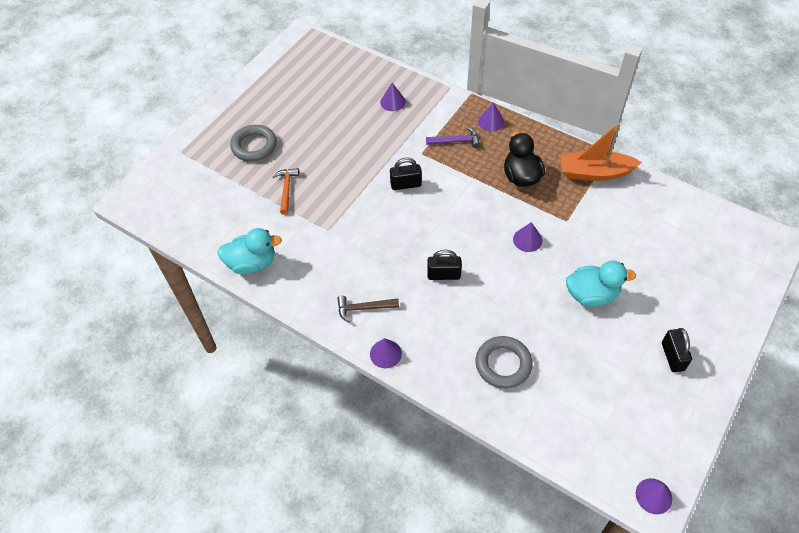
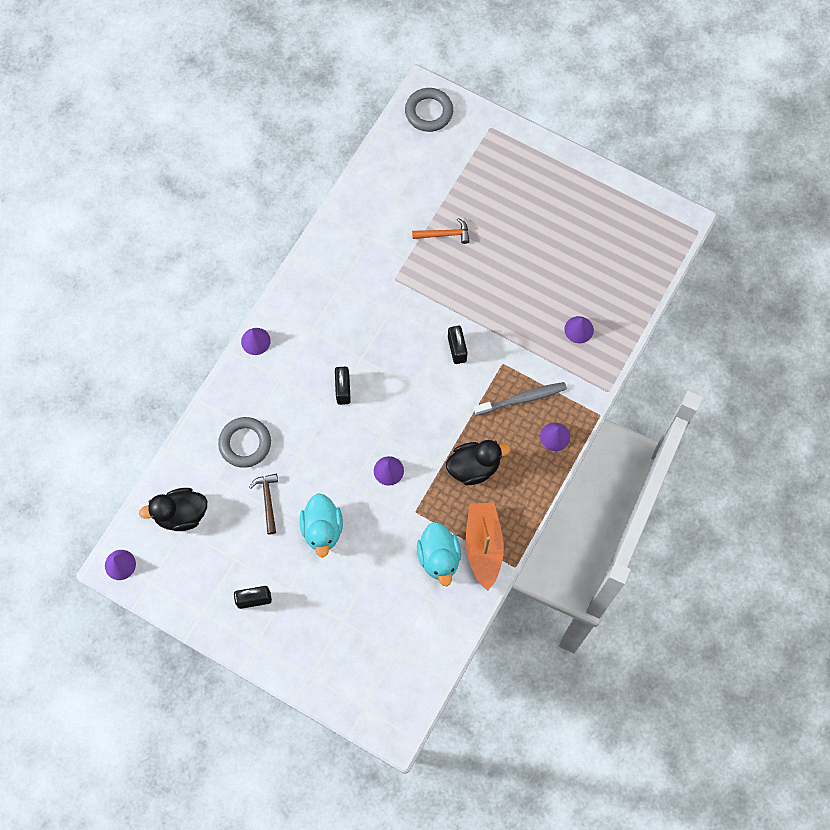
camera: 85 degrees right, 15 degrees up
(252, 263) = (352, 215): turquoise duck -> turquoise duck (439, 557)
(254, 146) = (502, 195): grey ring -> grey ring (429, 112)
(364, 308) = (303, 319): brown hammer -> brown hammer (267, 500)
(456, 141) = (522, 399): purple hammer -> grey toothbrush
(587, 429) = (181, 514): none -> black duck

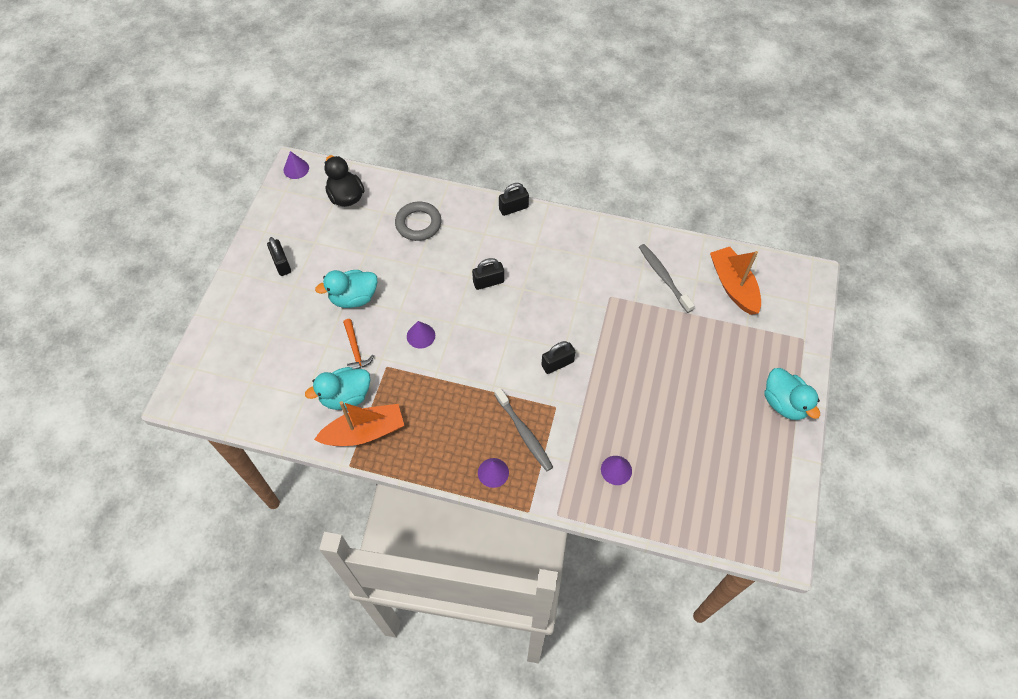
camera: 75 degrees right, 10 degrees down
(255, 341) = (513, 208): purple cone -> black padlock
(267, 500) = (371, 252): brown hammer -> none
(387, 223) = (663, 277): none -> grey toothbrush
(416, 165) = (733, 286): none -> orange boat
(429, 112) = (793, 283): grey ring -> none
(444, 234) = (671, 326): orange hammer -> orange hammer (355, 349)
(474, 467) = (442, 406): black duck -> none
(550, 168) = (784, 403): none -> turquoise duck

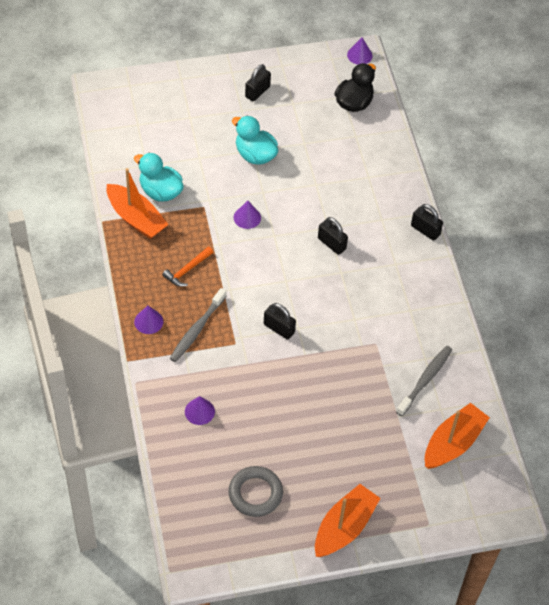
camera: 60 degrees right, 5 degrees down
(355, 349) = (207, 179): orange hammer -> orange hammer (187, 270)
(418, 224) = (360, 167): grey ring -> grey ring (255, 493)
(784, 403) = (344, 527): turquoise duck -> orange boat

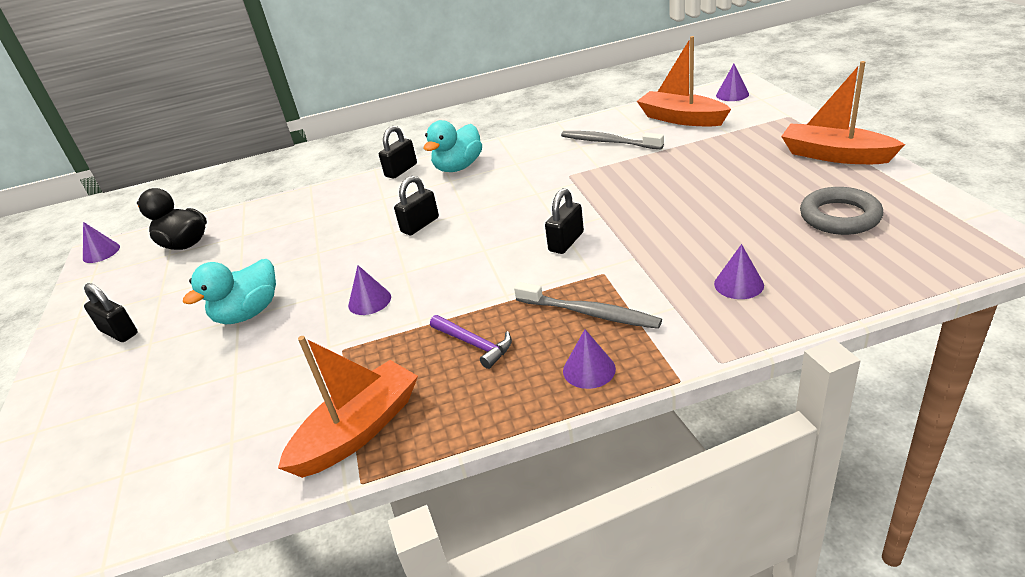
camera: 85 degrees left, 20 degrees down
(160, 191) = (300, 408): turquoise duck -> turquoise duck (458, 167)
(187, 270) = (474, 344): orange hammer -> purple hammer
(492, 497) = (732, 94): none -> purple cone

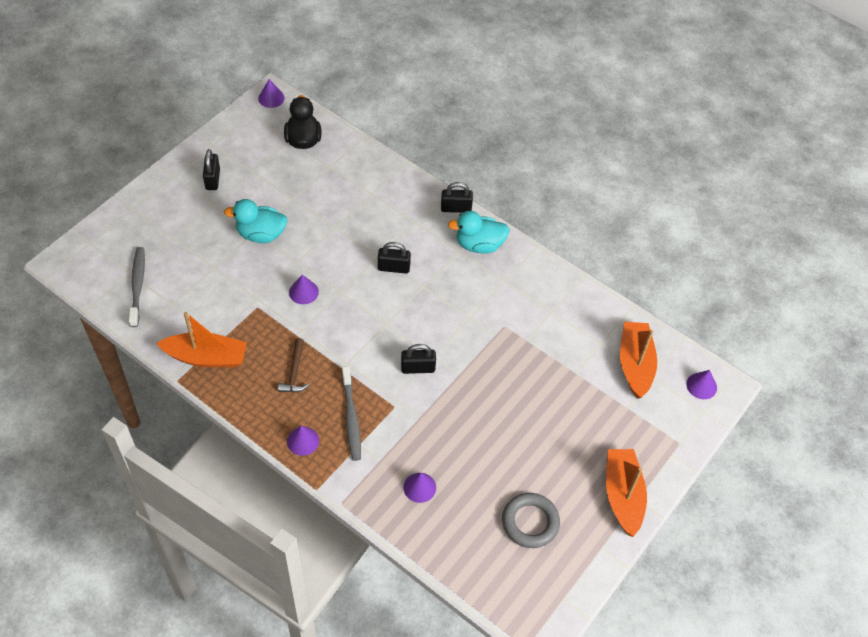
camera: 45 degrees right, 20 degrees up
(474, 344) = (294, 372): purple hammer -> brown hammer
(608, 142) = (568, 329): grey toothbrush -> grey toothbrush (137, 286)

